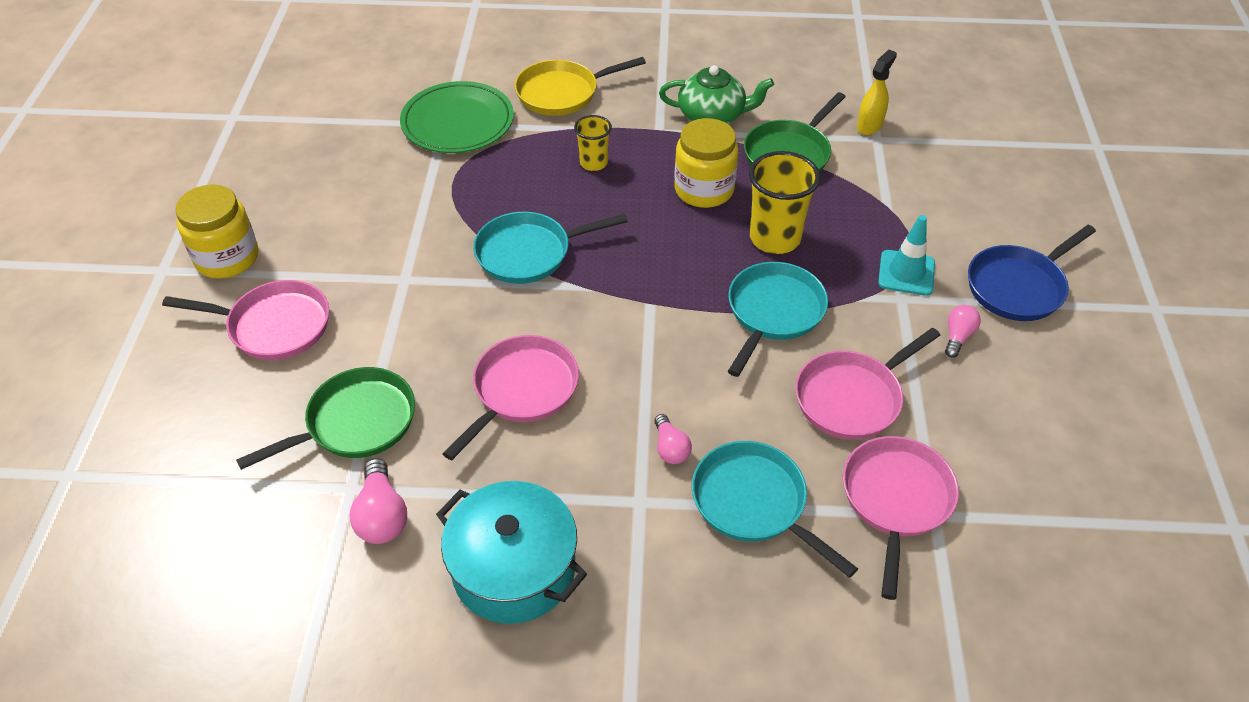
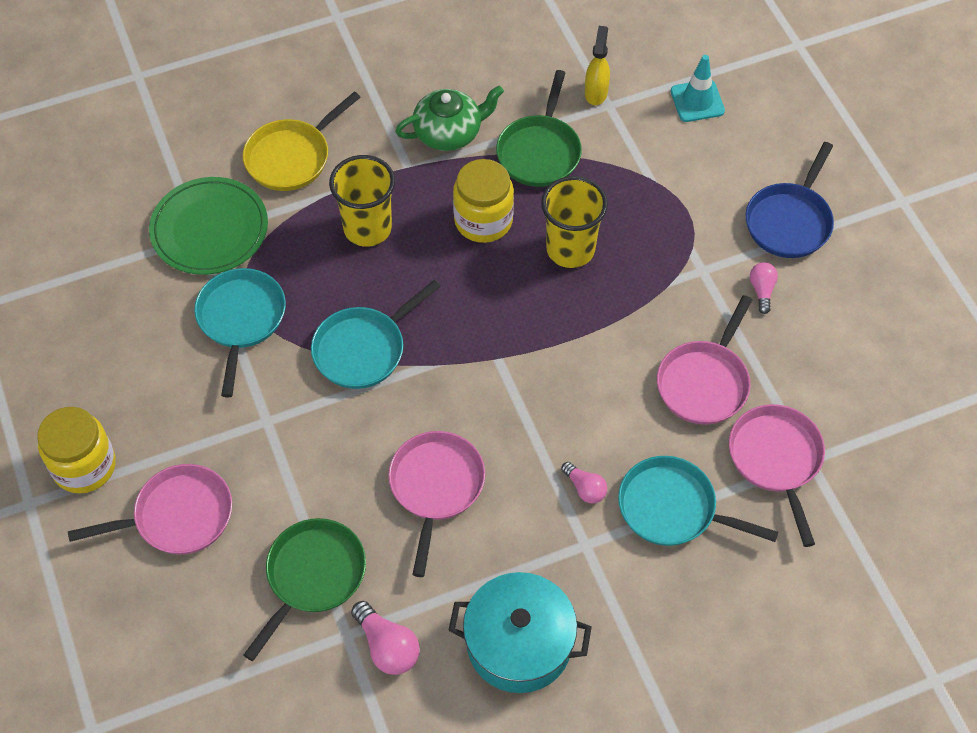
camera: 25 degrees left, 10 degrees up
(593, 163) = (367, 228): yellow cup -> yellow cup, size x1.72
(773, 312) = (605, 326): turquoise pan -> turquoise pan (241, 319)
(906, 273) = (695, 243): turquoise traffic cone -> turquoise traffic cone (697, 101)

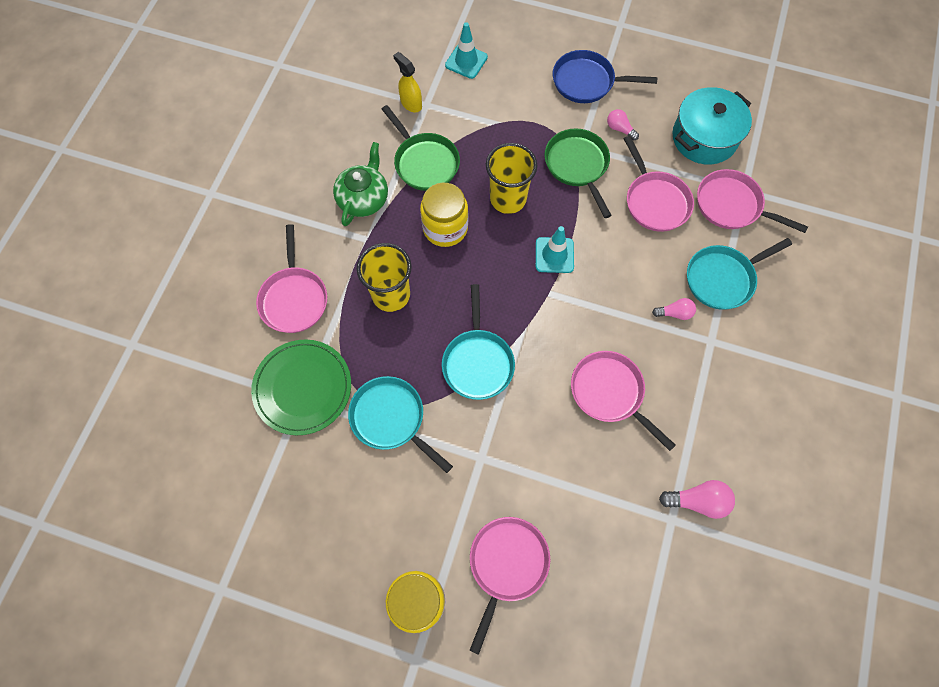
camera: 50 degrees left, 10 degrees up
(292, 157) = (294, 298): yellow pan -> pink pan
(313, 576) = (616, 510): green pan -> green pan (577, 166)
(519, 643) = (749, 424): turquoise pot -> turquoise pot (704, 138)
(546, 334) = (554, 255): none -> turquoise traffic cone
(789, 221) = (587, 82): blue pan -> blue pan turned 120 degrees clockwise

